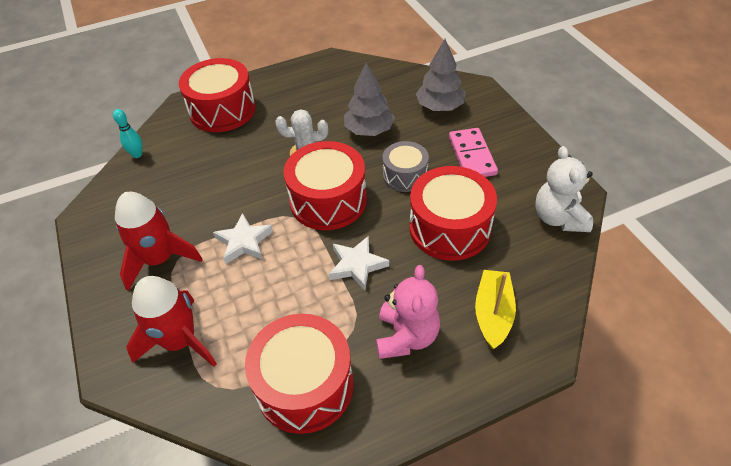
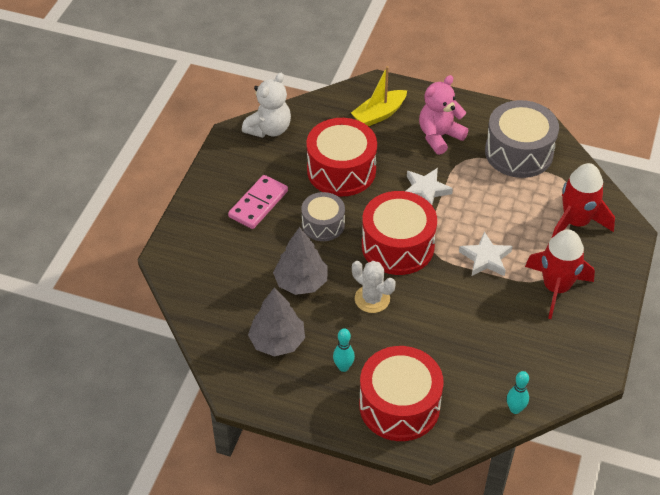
camera: 140 degrees left, 0 degrees up
(281, 106) = (343, 367): none -> turquoise bowling pin
(305, 385) = (519, 152): red drum -> grey drum
(440, 107) = (220, 260): grey tree -> grey tree (277, 341)

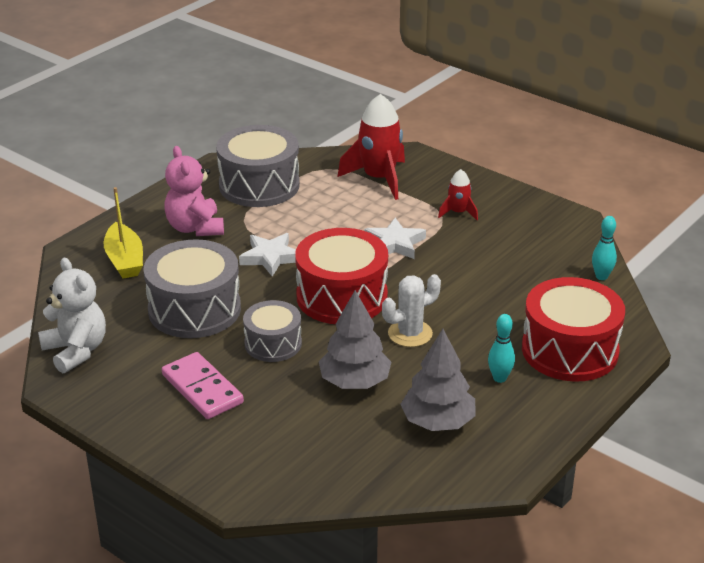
camera: 70 degrees left, 15 degrees down
(341, 170) = (194, 309): red drum -> grey drum
(556, 288) = (458, 212): red rocket -> red rocket, size x0.51

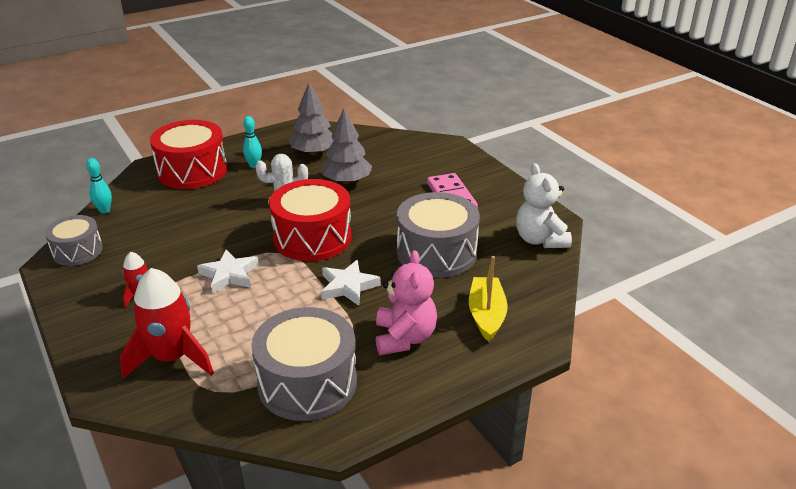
camera: 160 degrees left, 0 degrees up
(273, 344) = (387, 215): grey drum -> grey drum (77, 251)

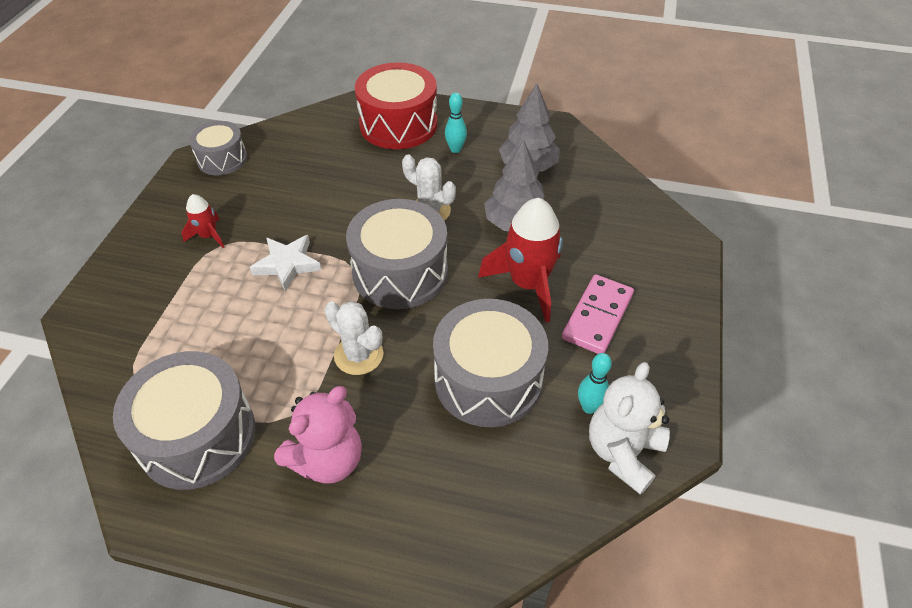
camera: 45 degrees right, 15 degrees up
(104, 210) = (287, 128): turquoise bowling pin -> turquoise bowling pin (589, 407)
(172, 357) = (150, 320): red rocket -> red rocket (528, 283)
(312, 238) = (400, 272): red drum -> grey drum
(348, 286) = (358, 355): white star -> white cactus
(486, 315) = (434, 503): yellow boat -> none

